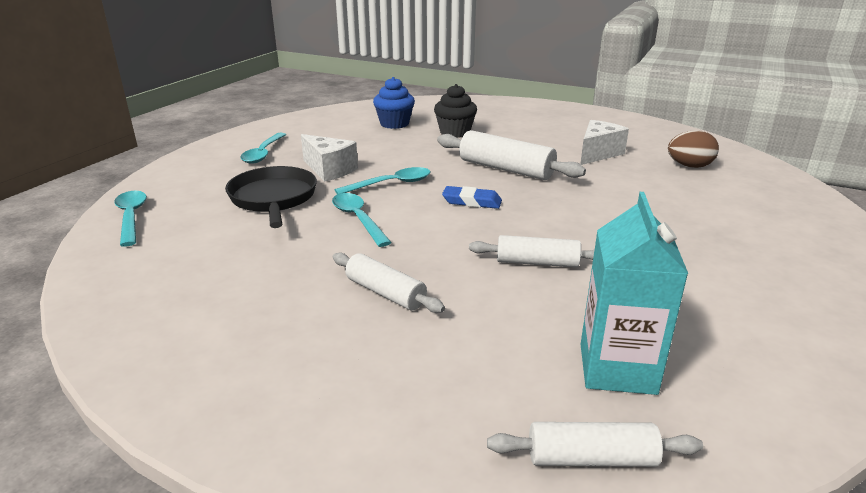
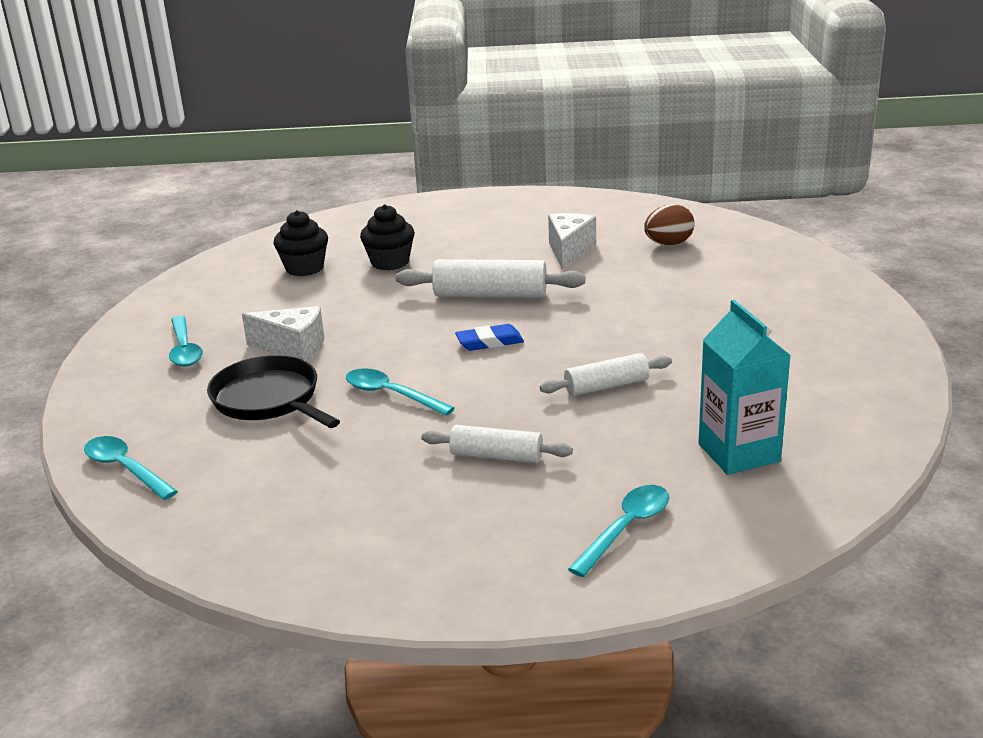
camera: 25 degrees left, 0 degrees up
(391, 184) = (384, 346): turquoise spoon -> turquoise spoon (626, 528)
(394, 124) = (304, 268): blue cupcake -> black cupcake
(591, 458) = (765, 519): white rolling pin -> none

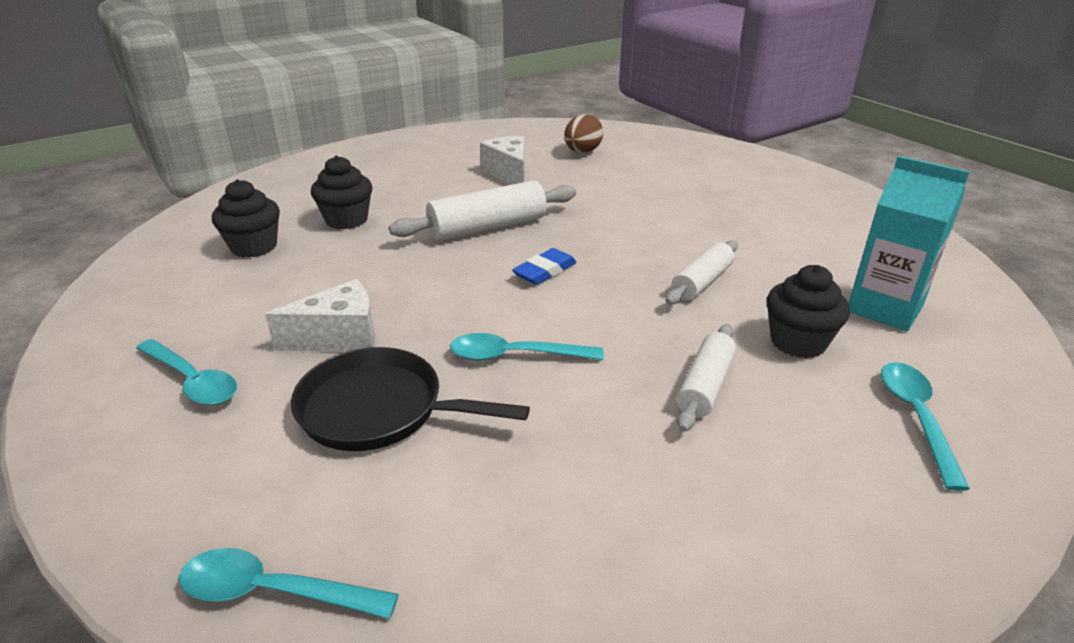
camera: 35 degrees left, 5 degrees up
(496, 456) = (705, 386): white rolling pin -> white rolling pin turned 45 degrees counterclockwise
(617, 452) = (798, 342): none -> black cupcake

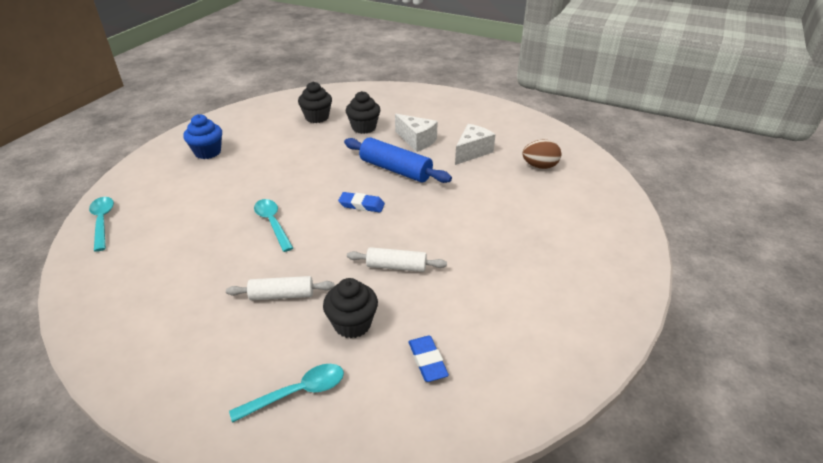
camera: 60 degrees right, 5 degrees up
(192, 381) = (208, 152): turquoise spoon -> blue cupcake
(340, 337) = (257, 171): white cheese -> white cheese (417, 141)
(379, 409) = (211, 202): black pan -> none
(487, 227) = (395, 170): white rolling pin -> blue rolling pin
(884, 308) = (427, 361): turquoise carton -> blue eraser

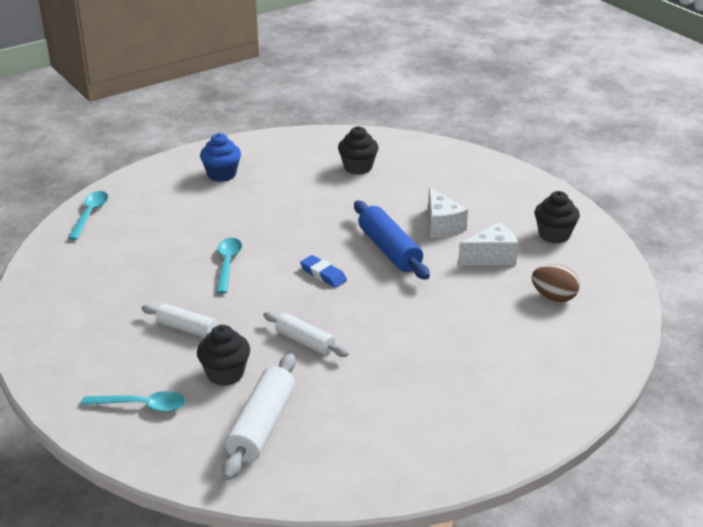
camera: 30 degrees right, 5 degrees down
(364, 127) = (398, 194): black cupcake -> black cupcake (554, 235)
(427, 361) = (261, 426): blue eraser -> white rolling pin

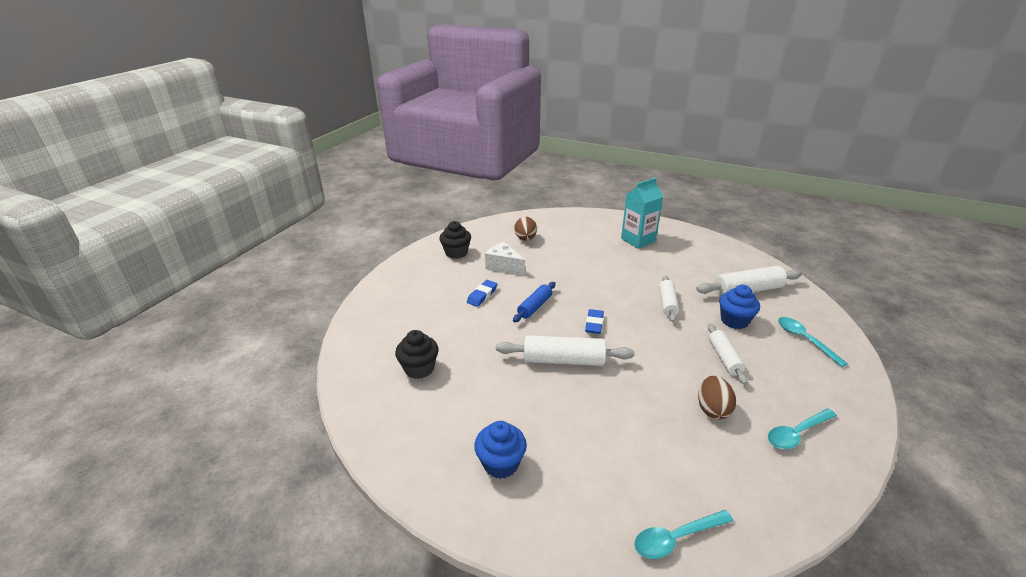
camera: 120 degrees left, 0 degrees up
(148, 285) = (712, 409): none -> brown egg
(225, 374) = (734, 321): black cupcake -> blue cupcake
(227, 264) = (635, 377): turquoise spoon -> turquoise spoon (797, 433)
(291, 236) = (563, 360): none -> white rolling pin
(389, 250) = (535, 307): blue rolling pin -> blue rolling pin, size x0.64
(442, 226) = (482, 295): white cheese -> blue eraser
(471, 398) = (638, 240): none -> turquoise carton

